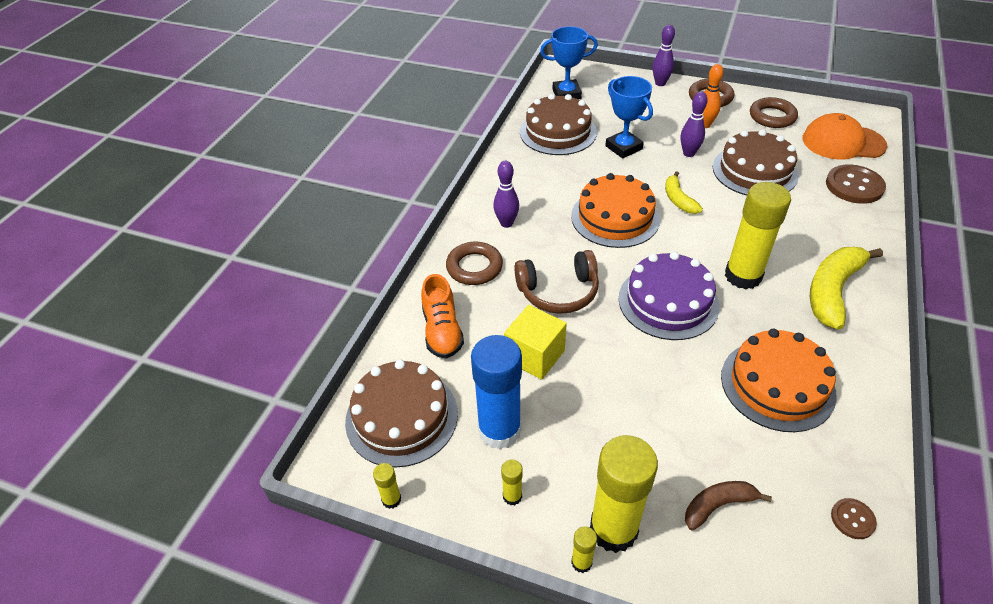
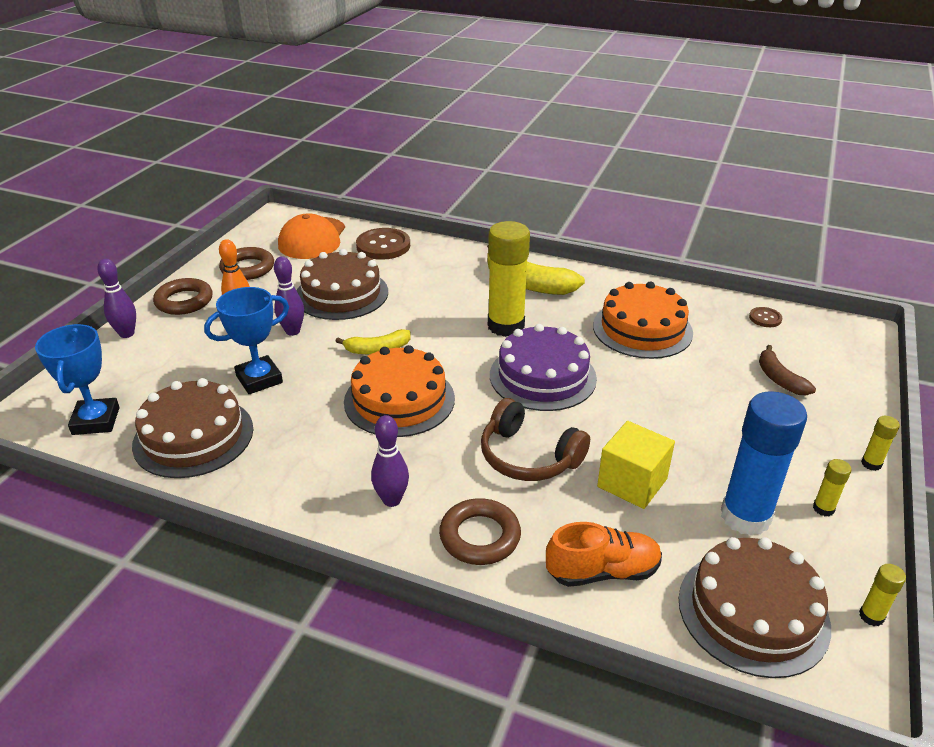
camera: 90 degrees left, 10 degrees down
(558, 292) = (528, 457): brown headphones -> brown headphones turned 135 degrees clockwise
(613, 529) = (829, 441): yellow glue stick -> none

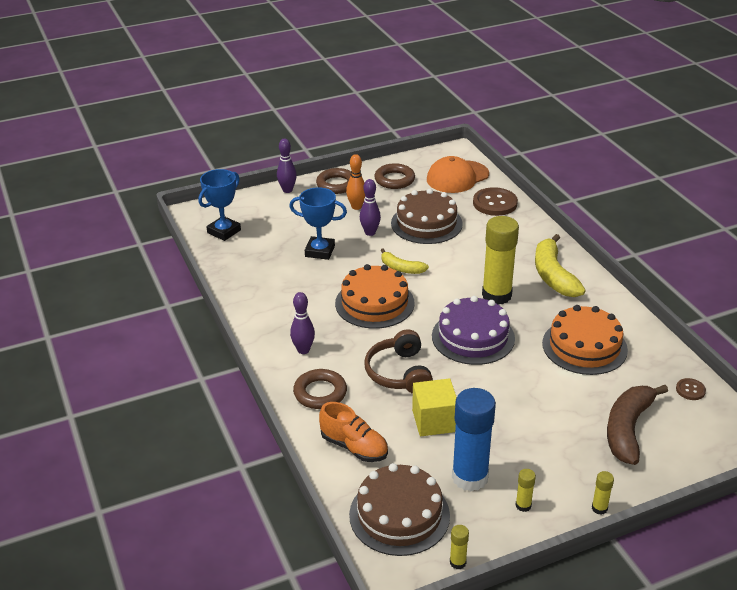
camera: 45 degrees right, 0 degrees up
(193, 436) = (255, 264): brown cake -> none
(779, 379) = (627, 429): brown banana -> brown banana, size x1.75

